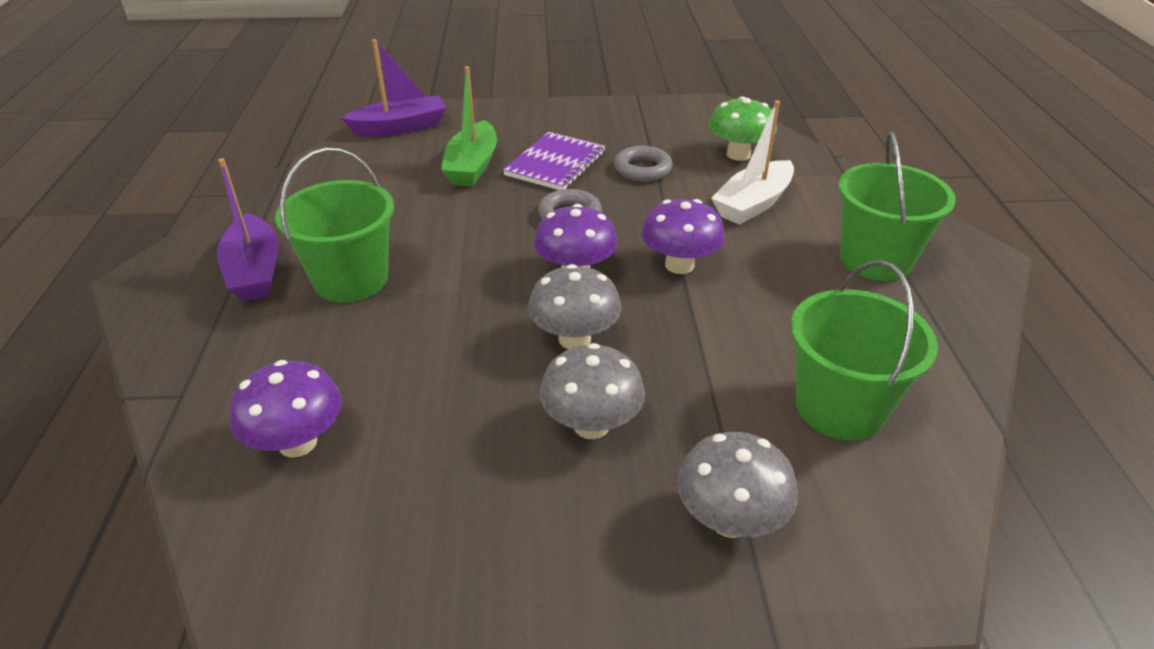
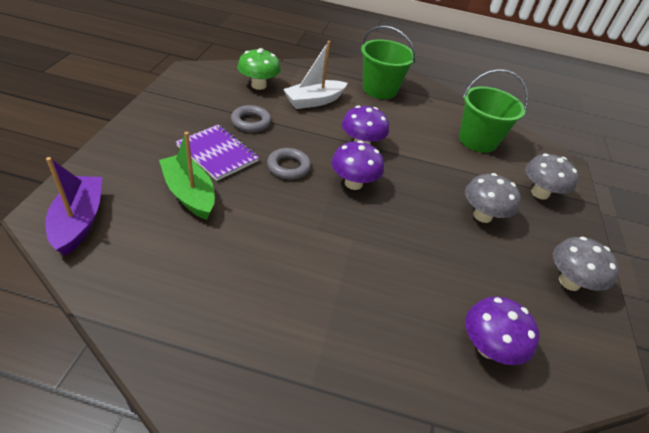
camera: 80 degrees left, 5 degrees up
(254, 271) = (279, 361): purple boat -> none
(351, 280) = (318, 294): green bucket -> none
(472, 166) = (189, 194): green boat -> green boat turned 150 degrees counterclockwise
(574, 339) = (415, 202): grey mushroom -> grey mushroom (569, 282)
(753, 204) = (314, 101): white boat -> white boat turned 90 degrees clockwise

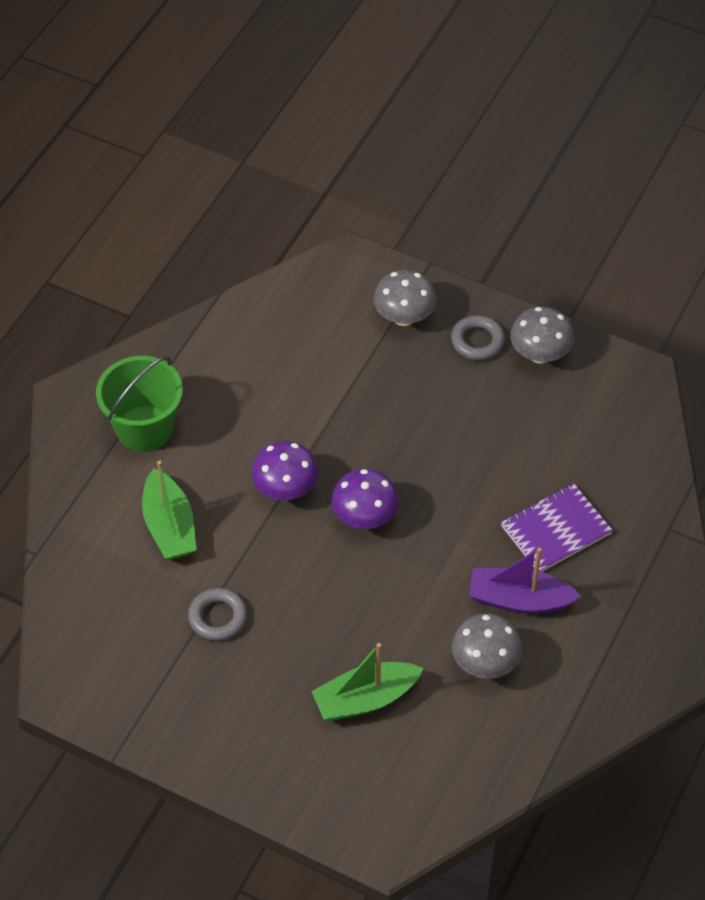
camera: 70 degrees left, 10 degrees up
(79, 221) = (401, 811): purple boat -> purple boat (519, 600)
(217, 153) = (288, 664): purple notebook -> purple notebook (555, 530)
(258, 85) = (116, 596): green mushroom -> none
(288, 167) = (325, 584): grey ring -> grey ring (477, 341)
(314, 101) = (169, 526): white boat -> green boat
(477, 140) = (290, 343): green bucket -> none
(482, 215) = (436, 396): grey mushroom -> grey mushroom (485, 663)
(488, 347) = (605, 460): purple mushroom -> none

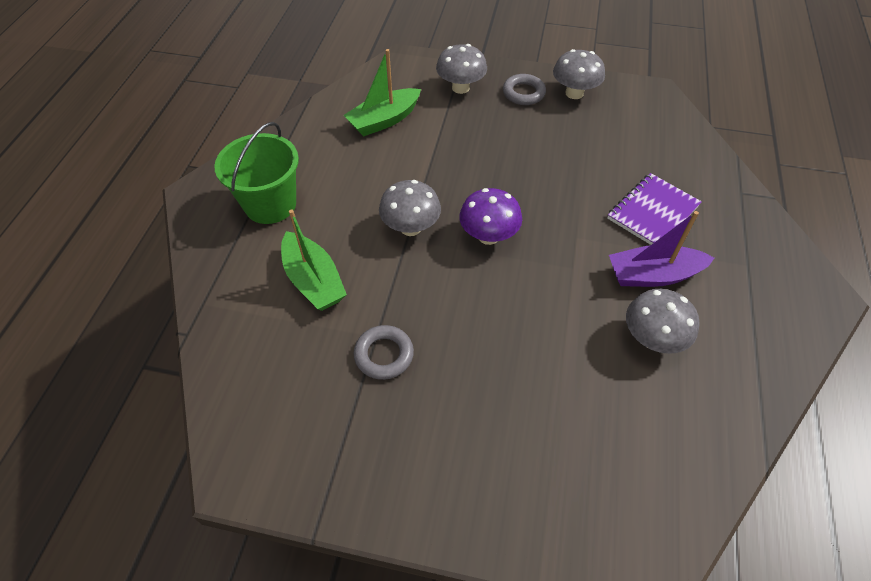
camera: 15 degrees left, 0 degrees up
(285, 489) = (410, 227): purple mushroom -> grey mushroom
(365, 699) = (557, 402): green boat -> green boat (384, 120)

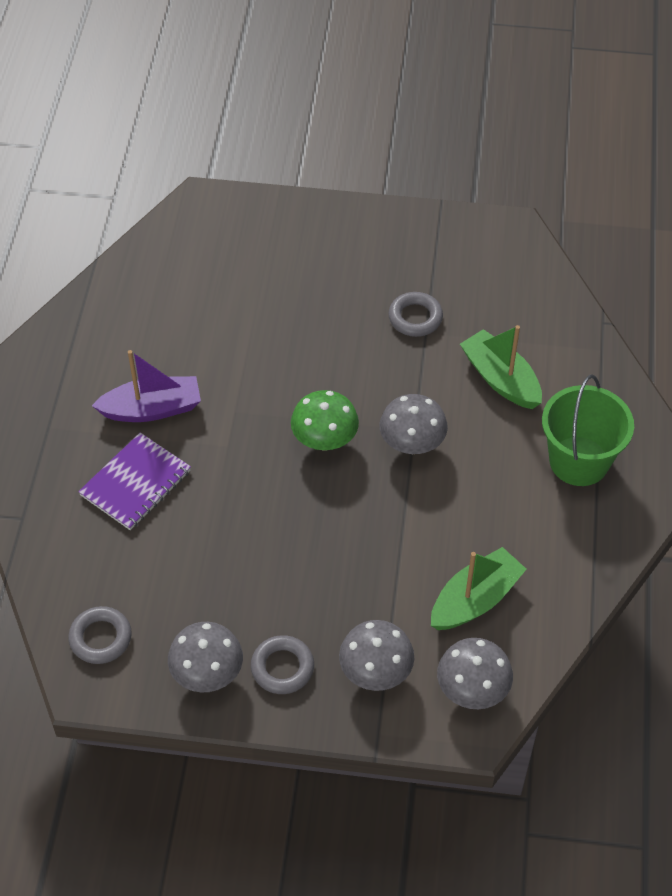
camera: 175 degrees right, 0 degrees up
(488, 236) = (324, 440): purple mushroom -> green mushroom
(652, 339) = (166, 348): grey mushroom -> grey mushroom (472, 690)
(653, 115) = (100, 638): none -> grey ring

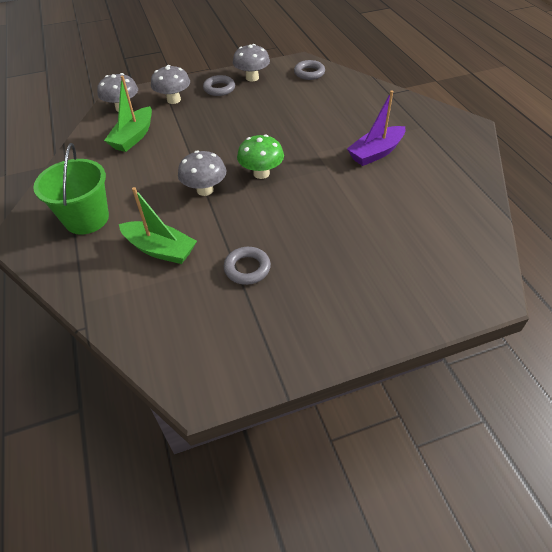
camera: 155 degrees right, 5 degrees down
(135, 483) = (349, 121): purple notebook -> none

